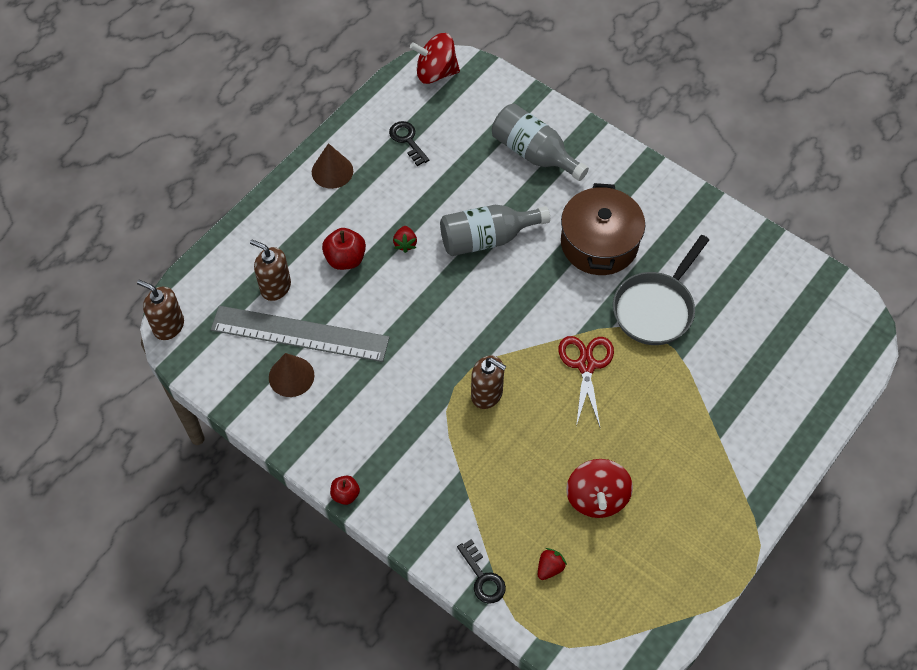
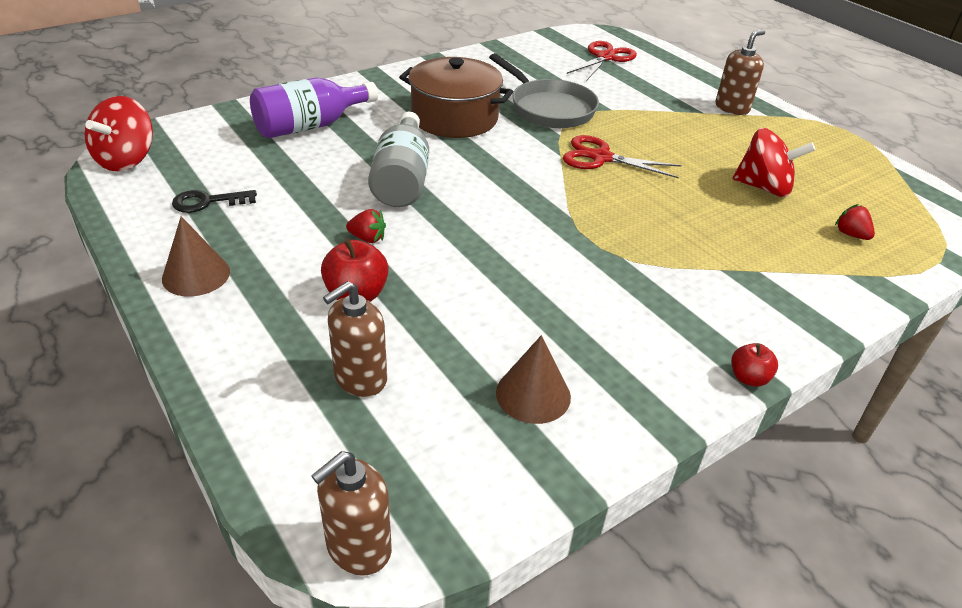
camera: 75 degrees left, 20 degrees down
(300, 334) = (461, 369): grey ruler -> none
(483, 577) = (868, 283): black key -> none
(487, 394) = (618, 226): brown soap dispenser -> brown soap dispenser (732, 108)
(534, 153) = (310, 126): grey bottle -> purple bottle
(798, 334) = (605, 57): none -> red scissors

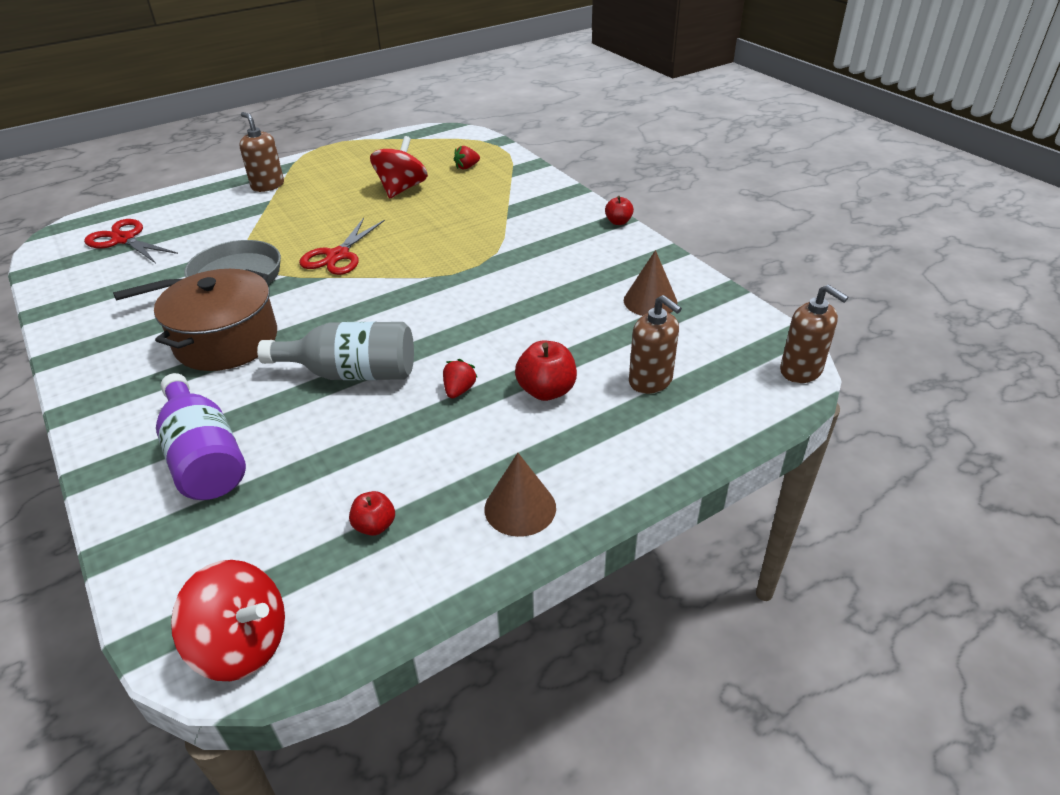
camera: 85 degrees left, 0 degrees up
(208, 202) = (375, 526): black key -> red apple

